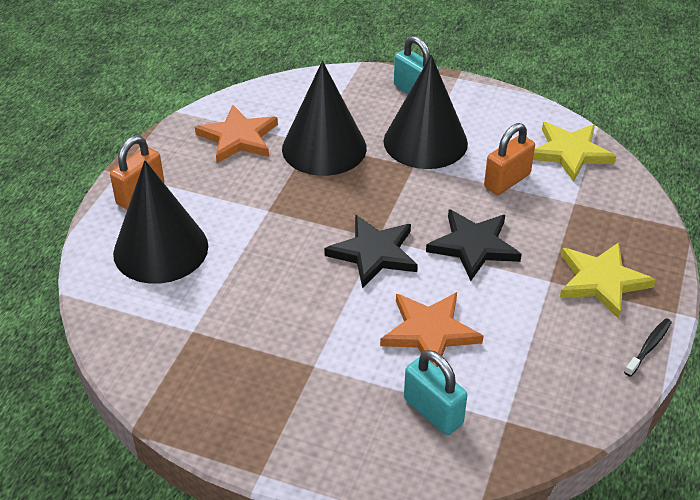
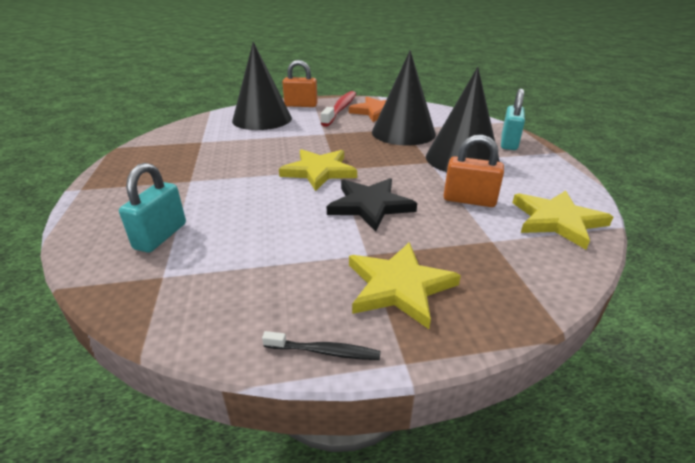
camera: 60 degrees right, 10 degrees down
(195, 164) = (340, 109): none -> red toothbrush
(374, 253) = (319, 171): black star -> yellow star
(429, 332) = (252, 212): orange star -> none

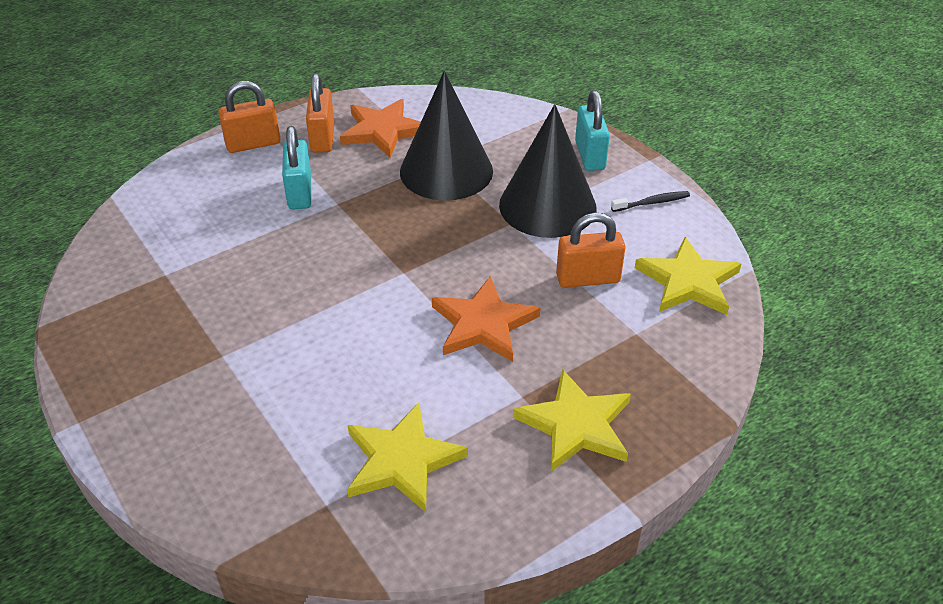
camera: 25 degrees left, 10 degrees up
(161, 236) = (271, 455): turquoise padlock -> turquoise padlock (300, 193)
(262, 119) = (217, 195): black cone -> none
(319, 171) = (384, 284): yellow star -> yellow star (402, 460)
(324, 351) = (550, 519): black toothbrush -> black toothbrush (652, 203)
(340, 109) = (323, 138): red toothbrush -> orange padlock
(370, 205) = (483, 324): black star -> orange star

